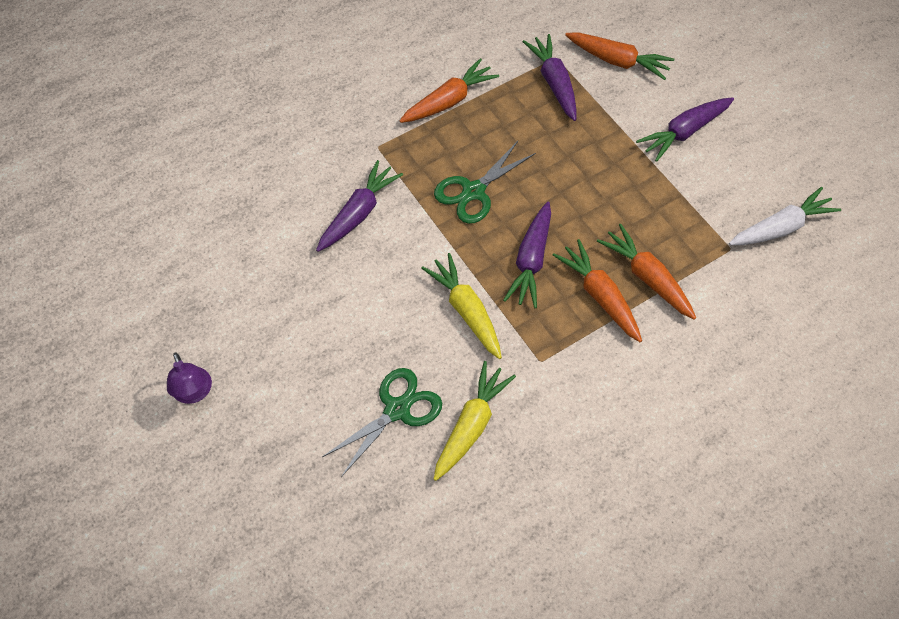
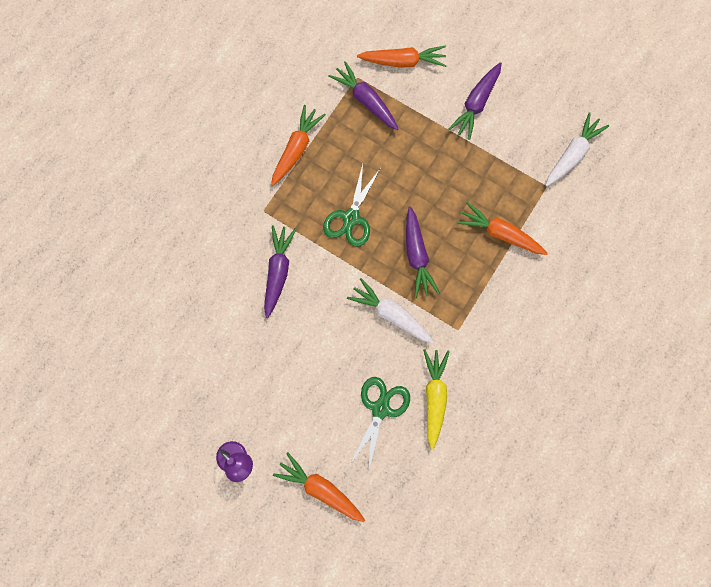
camera: 25 degrees left, 15 degrees up
(466, 311) = (391, 314): yellow carrot -> white carrot
(600, 296) = (475, 262): orange carrot -> orange carrot (321, 489)

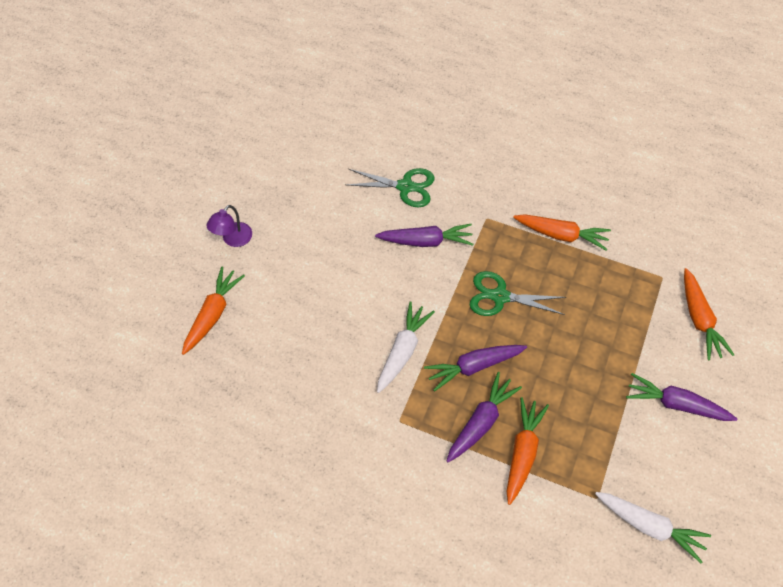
camera: 80 degrees right, 15 degrees down
(366, 100) = (638, 289): purple carrot -> purple carrot (481, 422)
(380, 409) = (300, 356): green scissors -> green scissors (405, 186)
(434, 397) = (319, 407): yellow carrot -> none

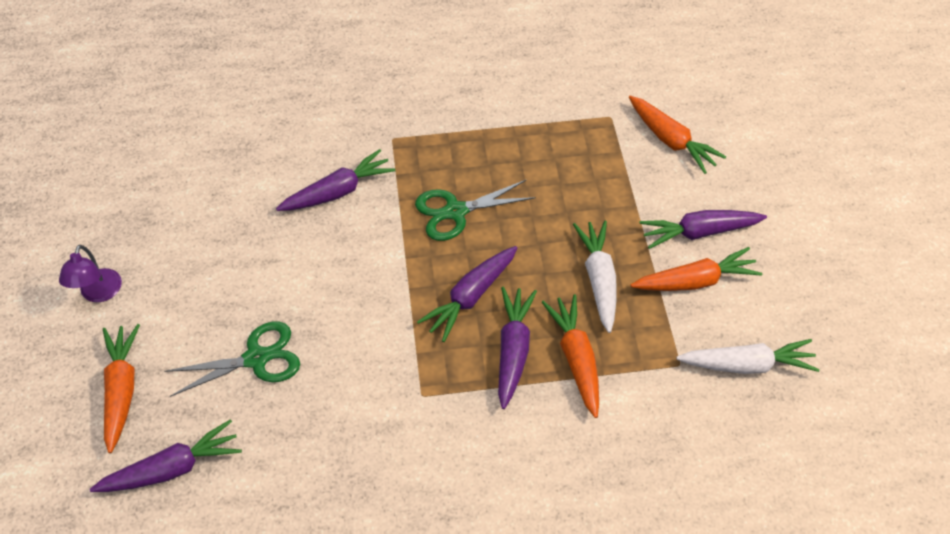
camera: 30 degrees left, 5 degrees down
(215, 384) = (172, 468): none -> purple carrot
(403, 351) = (381, 319): white carrot -> white carrot (599, 279)
(405, 186) = (280, 145): green scissors -> green scissors (256, 358)
(561, 235) = (483, 121): orange carrot -> orange carrot (695, 281)

